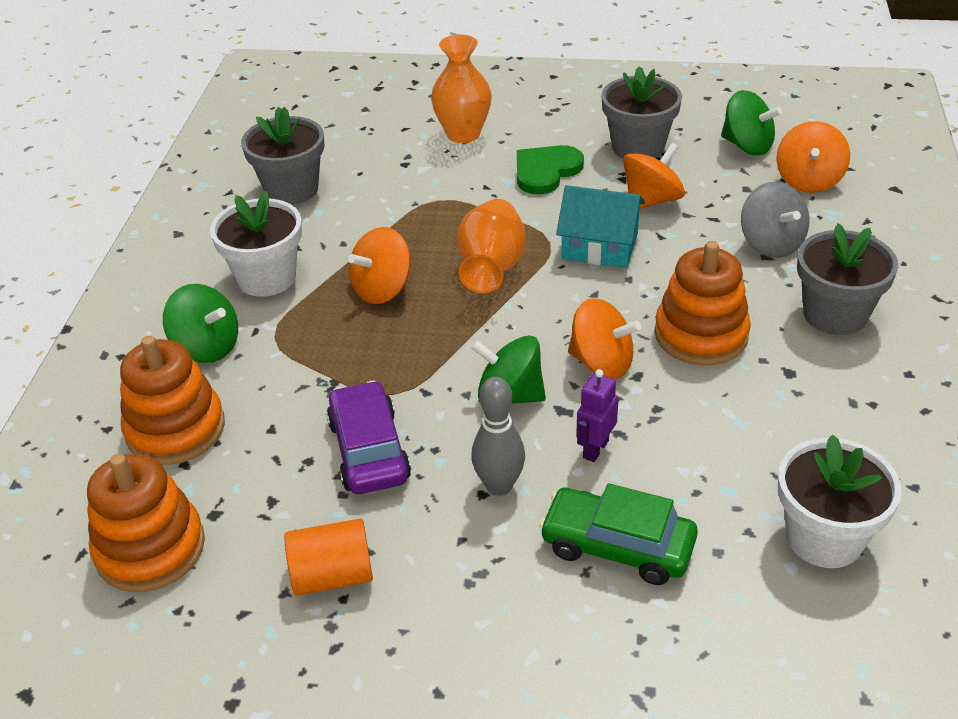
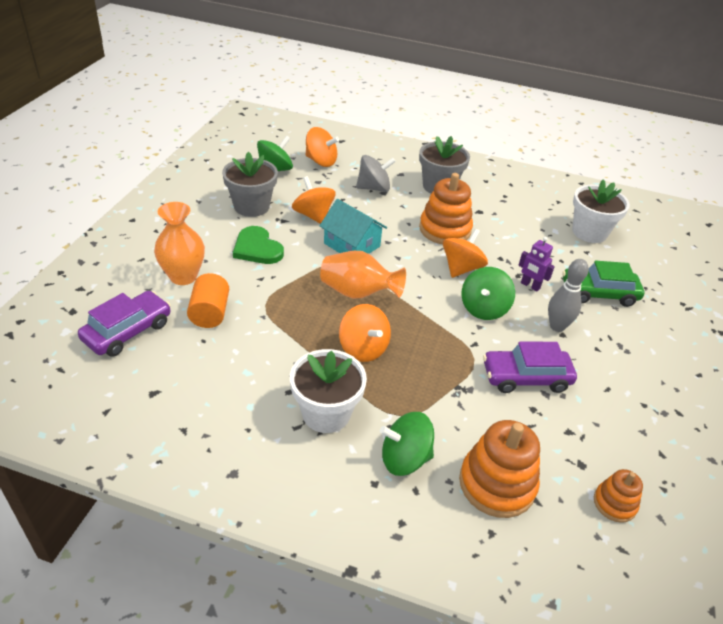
camera: 85 degrees left, 0 degrees up
(150, 548) = (614, 503): orange stacking toy -> orange stacking toy, size x0.55
(207, 347) = (404, 459): green spinning top -> green spinning top turned 135 degrees counterclockwise
(291, 189) = (204, 385): grey flower pot -> none
(332, 575) = (628, 407): orange cylinder -> orange cylinder (210, 313)
(358, 125) = (127, 331): none -> purple car
(600, 246) = (352, 245): turquoise house -> turquoise house turned 75 degrees counterclockwise
(617, 546) = (598, 293): green car -> green car turned 60 degrees clockwise

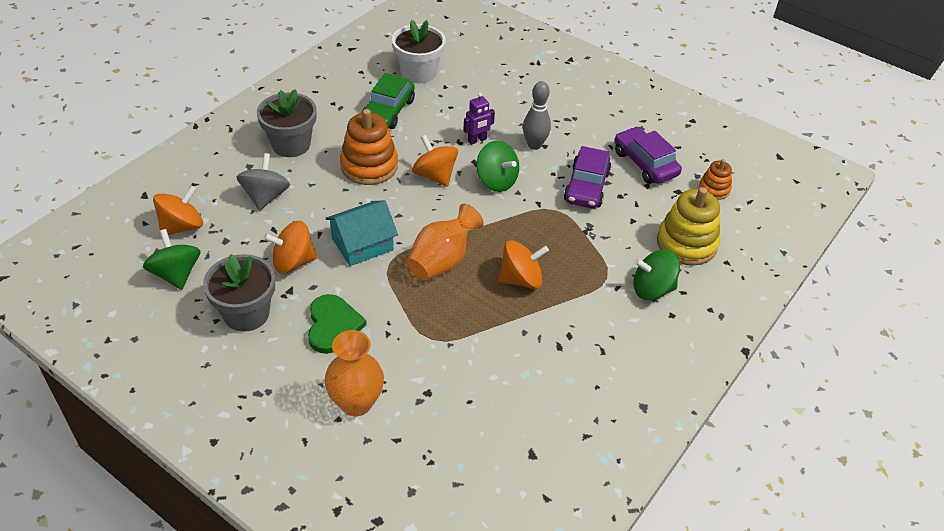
camera: 70 degrees left, 5 degrees up
(127, 331) = (433, 467): purple car -> purple car (645, 163)
(210, 313) = (429, 388): orange cylinder -> none
(257, 248) = (333, 325): green heart -> green heart turned 75 degrees counterclockwise
(326, 413) = (592, 326): white flower pot -> none
(404, 459) = (652, 289): green spinning top -> green spinning top turned 75 degrees clockwise
(497, 484) = (686, 243): orange stacking toy -> yellow stacking toy
(598, 293) = (503, 103): green car -> green car (388, 111)

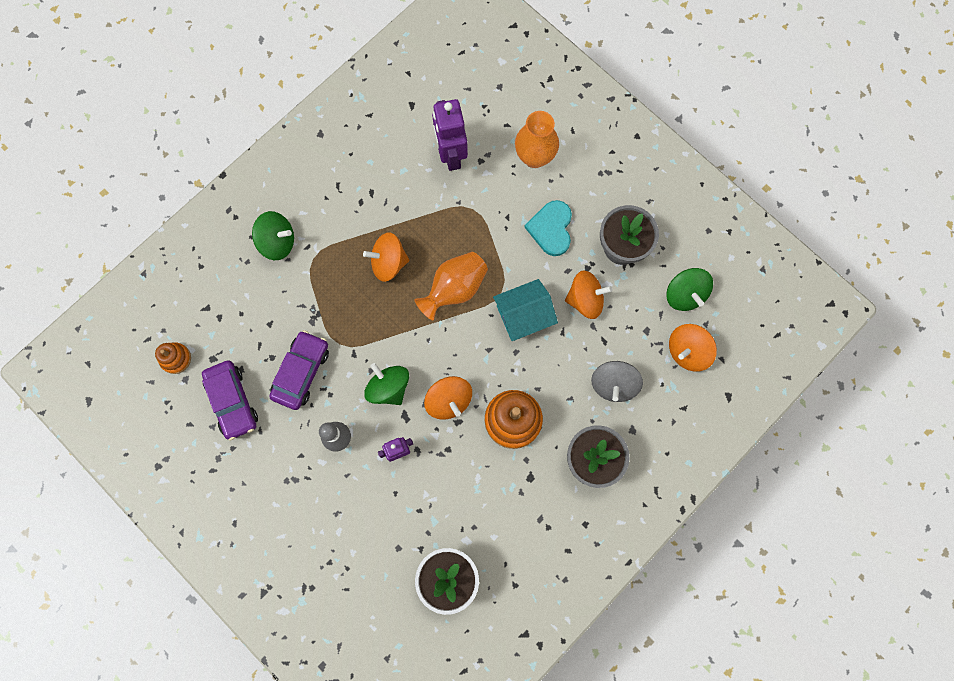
camera: 170 degrees left, 30 degrees up
(333, 325) = (551, 229): green heart -> turquoise heart
(388, 111) = (488, 507): green car -> none
(467, 396) = (451, 155): none -> purple robot
(686, 243) = (229, 290): yellow stacking toy -> none

